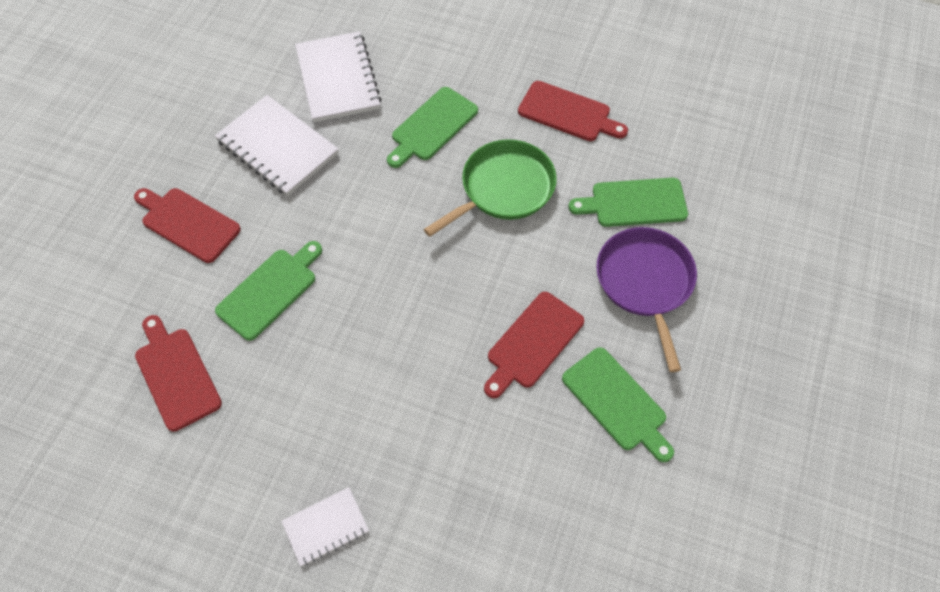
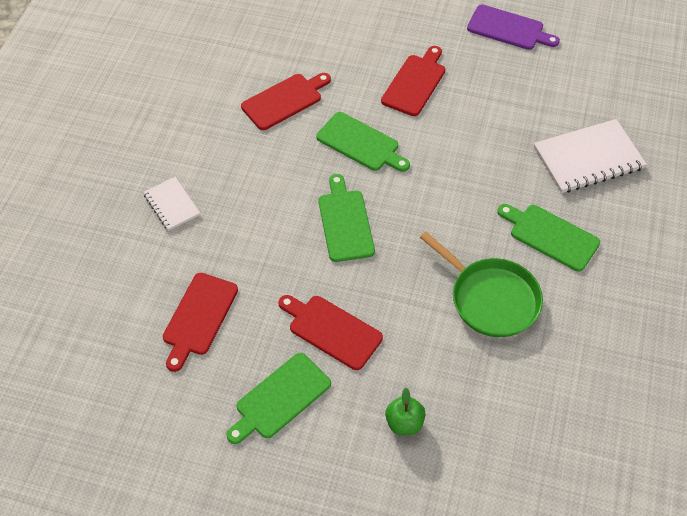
camera: 85 degrees right, 5 degrees down
(129, 118) = (508, 29): none -> purple cutting board
(278, 147) = (501, 127): white notebook -> none
(568, 113) = (596, 350): red cutting board -> red cutting board (199, 317)
(634, 203) = (495, 413): green cutting board -> green cutting board (345, 222)
(645, 283) = (404, 423): purple pan -> green apple

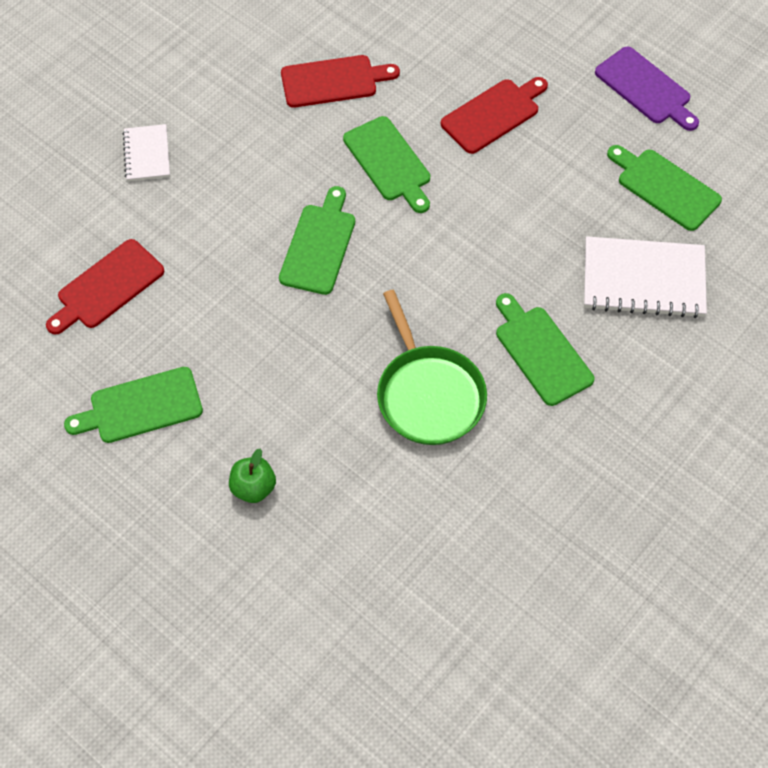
camera: 25 degrees right, 5 degrees up
(332, 330) = (235, 357): red cutting board -> none
(563, 90) = (665, 187): none -> green cutting board

